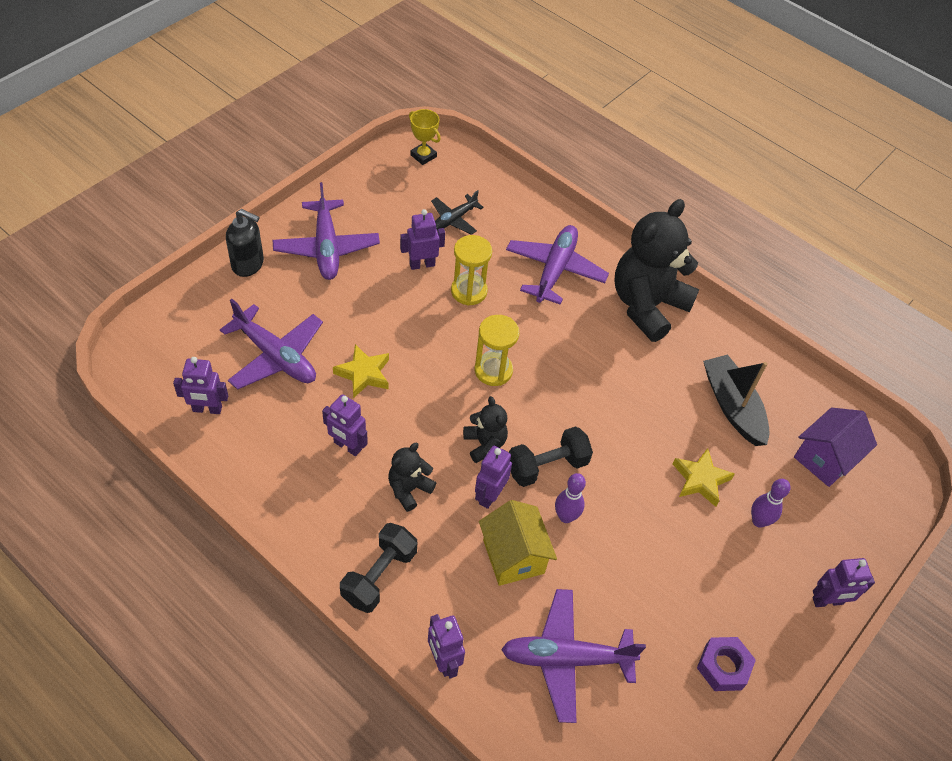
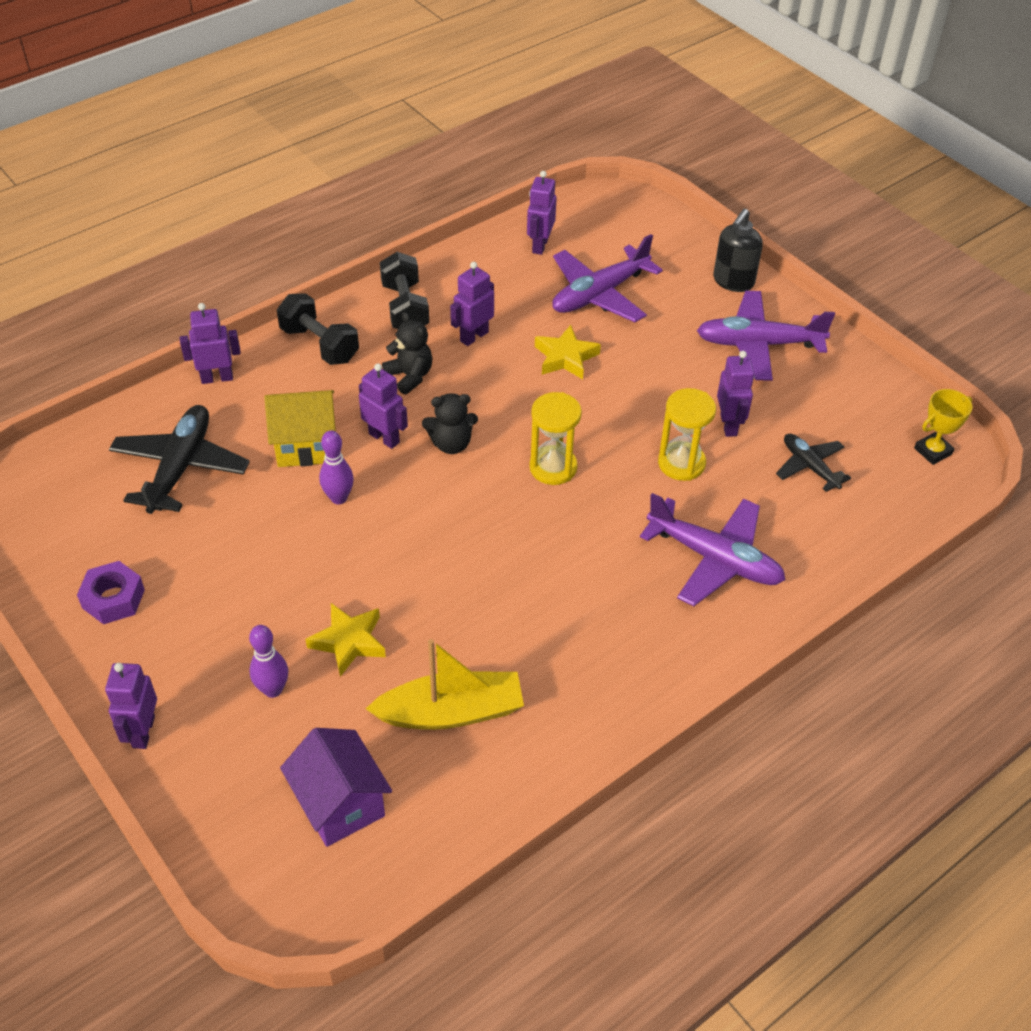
camera: 105 degrees right, 5 degrees down
(547, 466) = (408, 493): black dumbbell -> black dumbbell (405, 308)
(566, 658) = (180, 467): purple plane -> black plane
(647, 306) = (641, 654): black teddy bear -> none
(732, 406) = (451, 712): black boat -> yellow boat

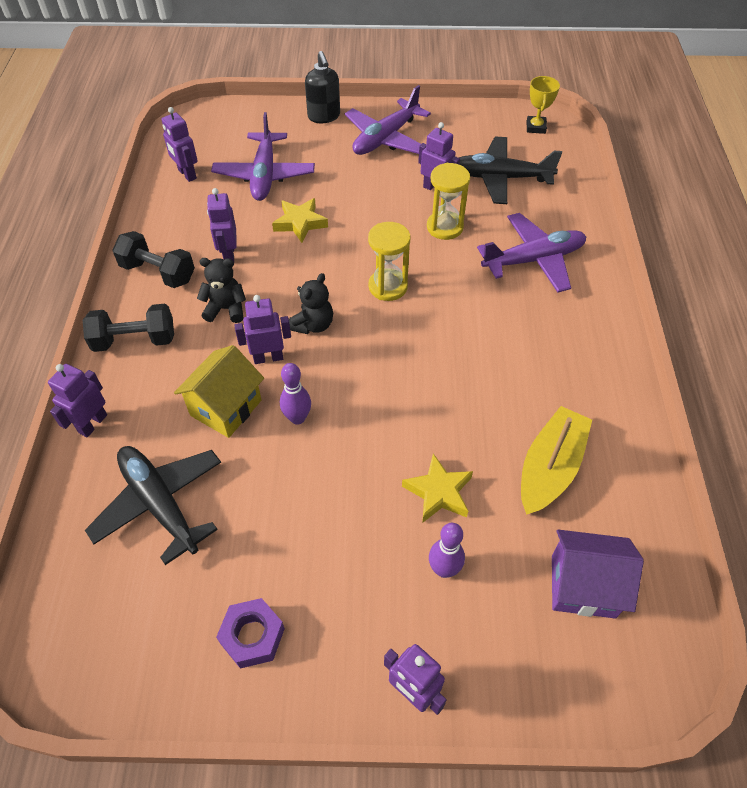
camera: 50 degrees left, 5 degrees up
(810, 467) = (501, 178): black plane -> black plane, size x1.71

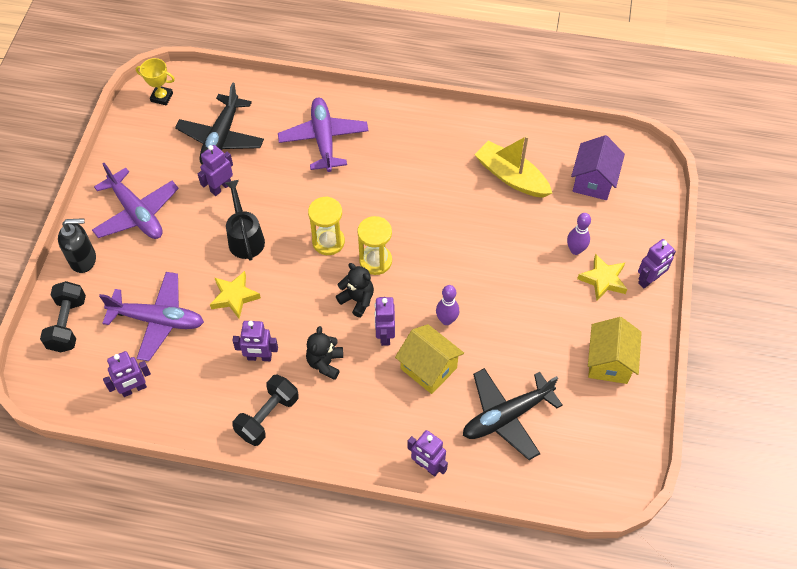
camera: 80 degrees left, 5 degrees up
(135, 340) = (345, 435): black dumbbell -> black dumbbell (68, 324)
(252, 636) = (609, 362): purple nut -> yellow house
(376, 218) = (245, 237): none -> black watering can
(438, 492) = (521, 242): yellow star -> yellow star (603, 280)
(444, 227) = (270, 190): yellow hourglass -> yellow hourglass (375, 261)

